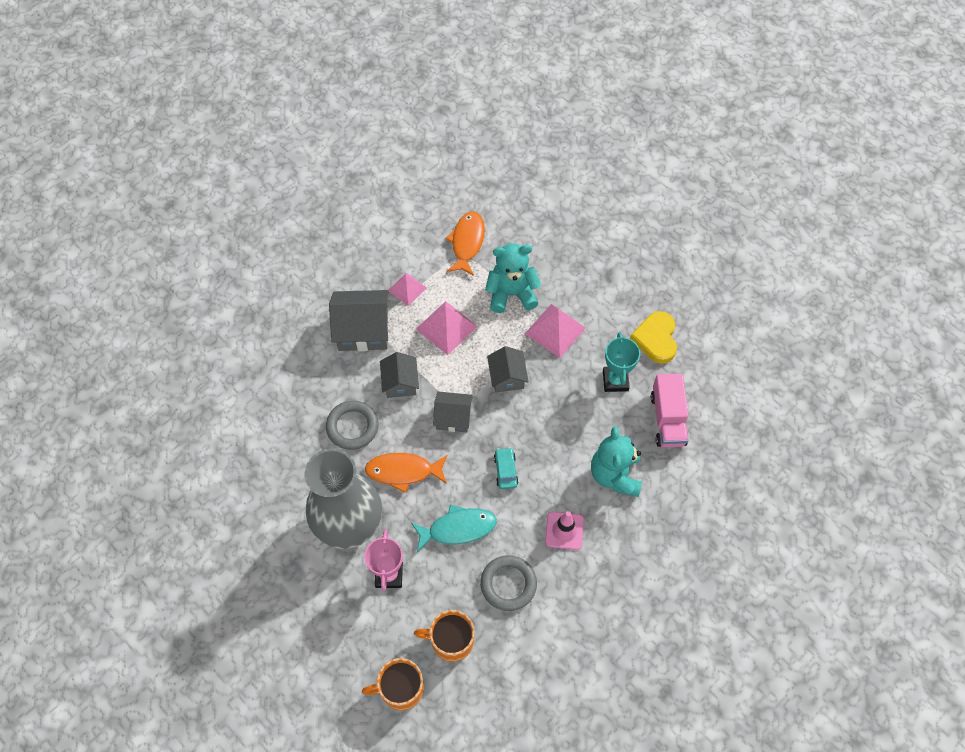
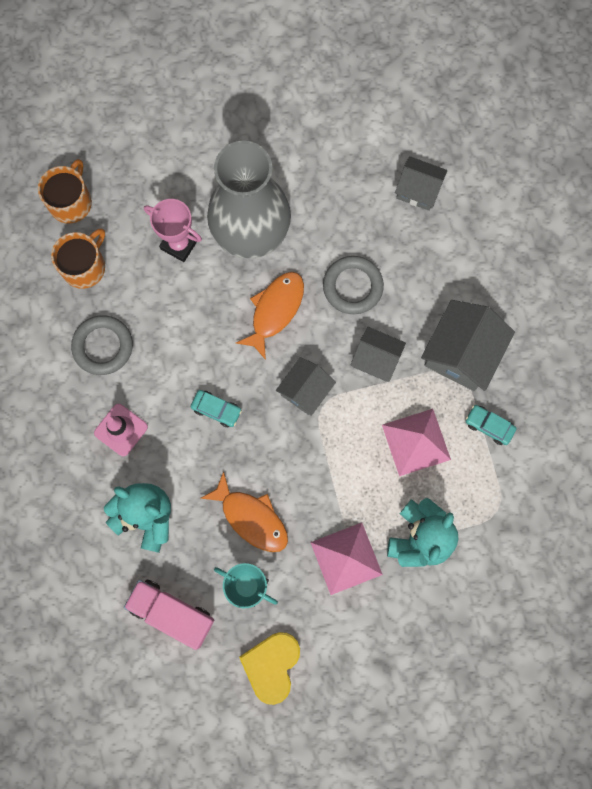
camera: 120 degrees right, 15 degrees up
(407, 289) = (489, 426): pink pyramid -> turquoise car
(458, 528) = (185, 330): turquoise fish -> none
(467, 242) = (516, 526): orange fish -> orange fish (251, 517)
(507, 377) = (319, 472): grey house -> grey house (418, 190)
(656, 339) = (272, 666): yellow heart -> yellow heart turned 105 degrees counterclockwise

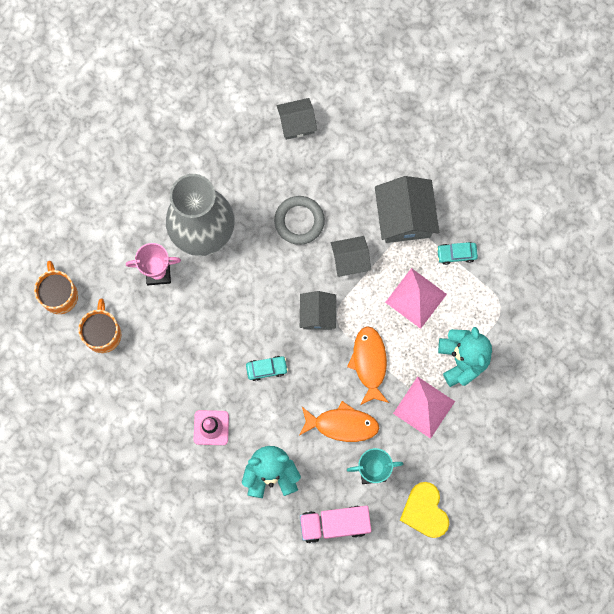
camera: 35 degrees left, 0 degrees up
(103, 346) = (157, 379): grey ring -> none
(275, 310) = (258, 274): orange fish -> orange fish (369, 363)

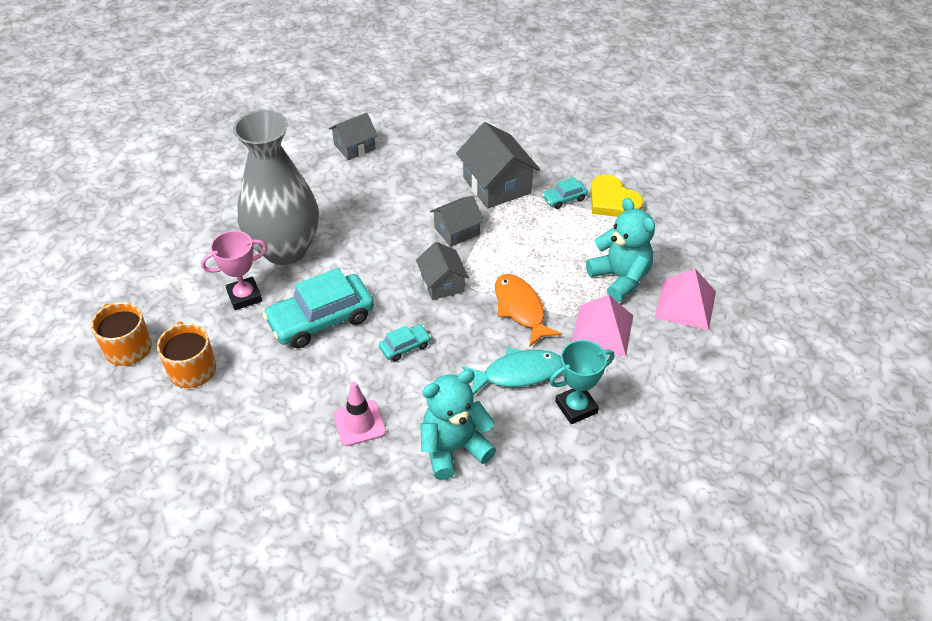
camera: 20 degrees left, 30 degrees down
(211, 318) = (321, 319): none -> turquoise car
(299, 221) = (388, 215): grey ring -> none
(334, 524) = (558, 477): pink truck -> none
(342, 424) = (518, 373): orange fish -> turquoise fish
(416, 298) = (542, 242): pink pyramid -> pink pyramid (685, 304)
(425, 511) = (660, 429): yellow heart -> yellow heart (612, 201)

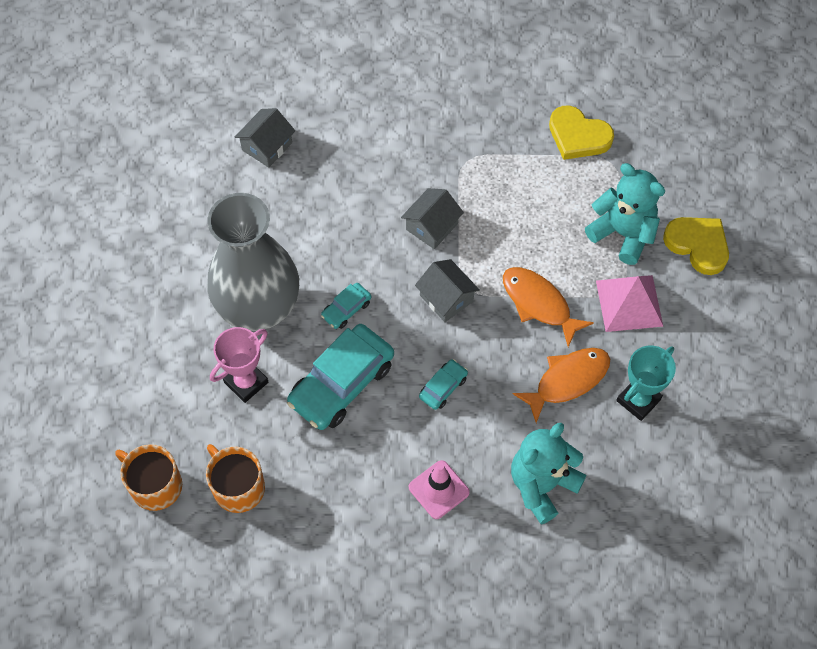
camera: 20 degrees left, 15 degrees up
(496, 185) = (448, 152): grey house -> none
(518, 373) = (567, 381): turquoise fish -> orange fish
(564, 198) = (527, 148): turquoise car -> turquoise car (346, 309)
(685, 304) = (698, 245): pink pyramid -> yellow heart

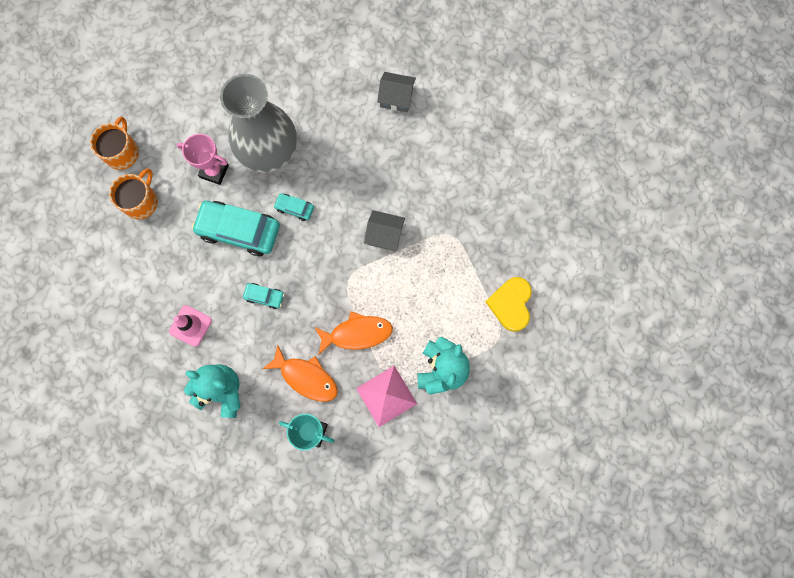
camera: 65 degrees right, 15 degrees up
(446, 298) = (333, 269): grey house -> none
(539, 304) = (357, 333): orange fish -> orange fish turned 60 degrees clockwise
(698, 245) = (458, 427): yellow heart -> none

